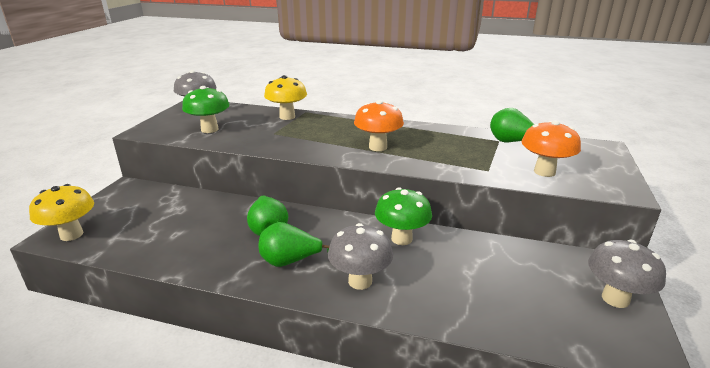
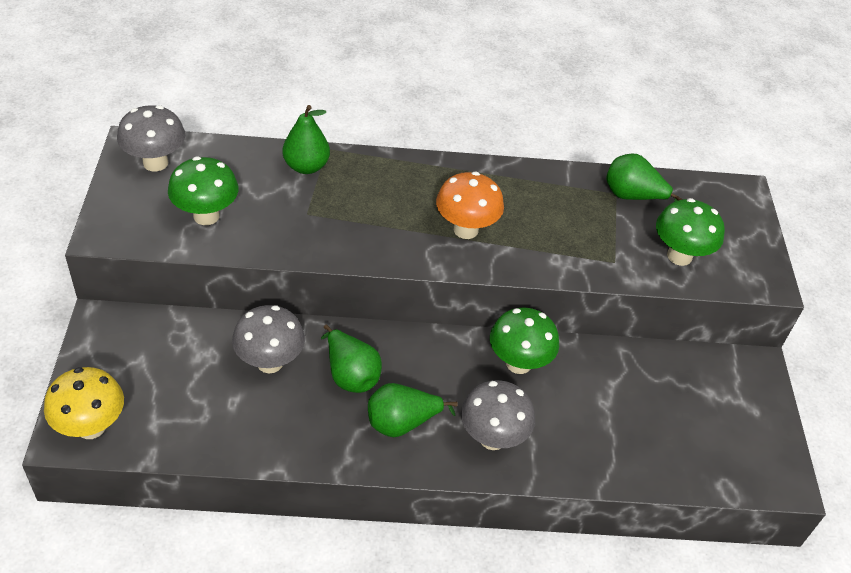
camera: 20 degrees left, 20 degrees up
(287, 117) = (306, 166): yellow mushroom -> green pear
(544, 172) = (679, 256): orange mushroom -> green mushroom
(615, 299) = (754, 414): grey mushroom -> grey mushroom (270, 362)

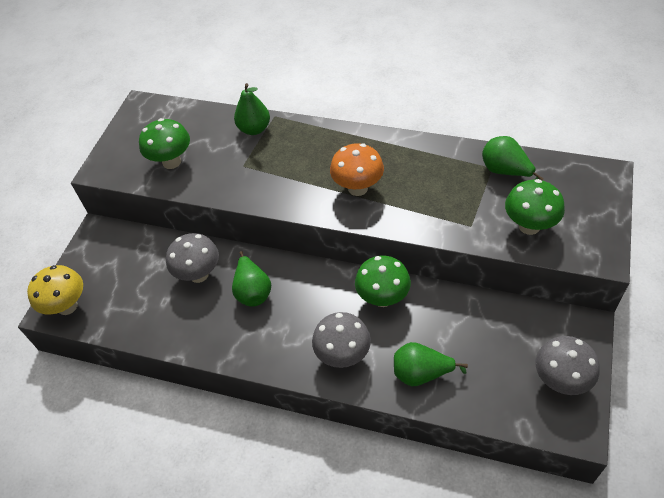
camera: 25 degrees right, 5 degrees up
(155, 163) = (151, 119): grey mushroom -> grey mushroom (560, 380)
(402, 423) = (278, 333): green pear -> green pear (421, 373)

